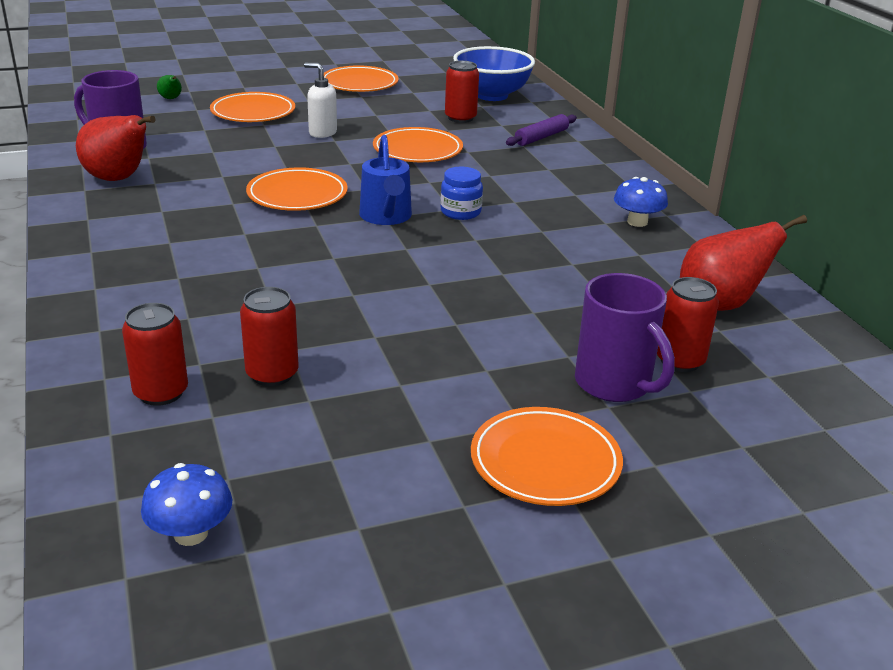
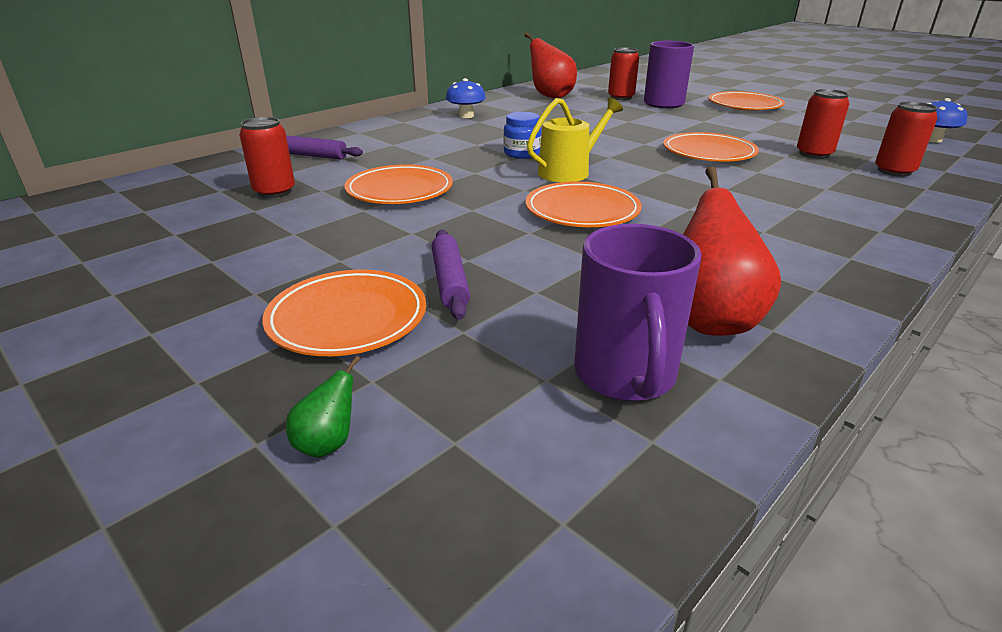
camera: 115 degrees left, 0 degrees up
(256, 136) = (450, 281): none -> purple rolling pin
(322, 133) = (393, 245): white soap dispenser -> none
(359, 84) = (140, 277): orange plate -> orange plate (708, 152)
(386, 216) = (568, 172): blue watering can -> yellow watering can
(491, 95) = (173, 192): blue bowl -> none

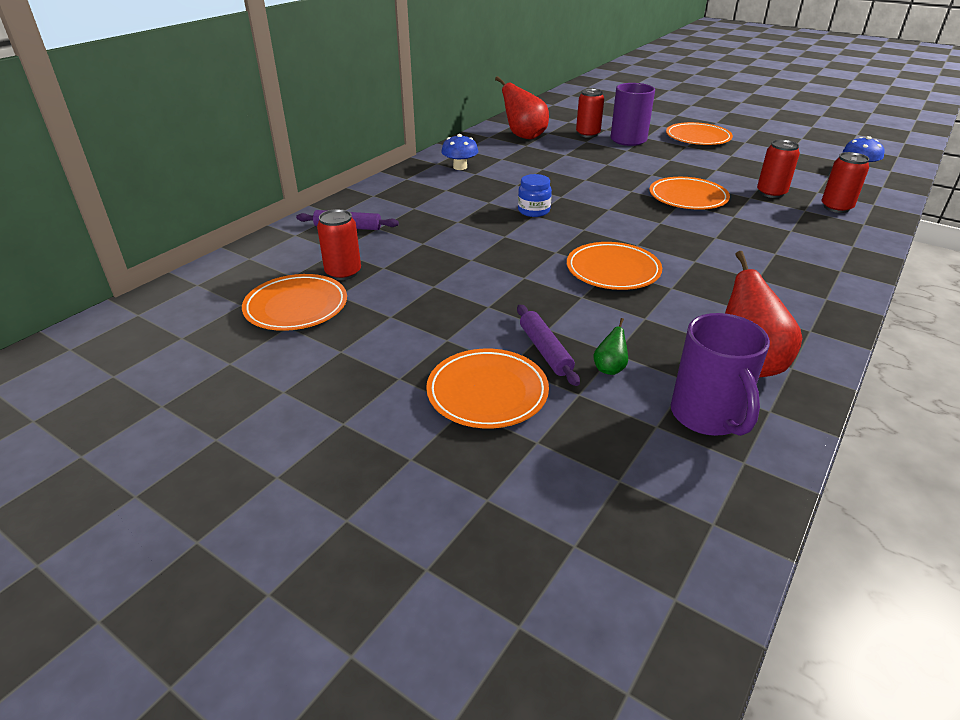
camera: 10 degrees left, 5 degrees up
(327, 443) = (536, 492): green pear -> green pear (609, 368)
(399, 190) = (452, 262): orange plate -> orange plate (296, 307)
(568, 172) = (583, 229): yellow watering can -> none

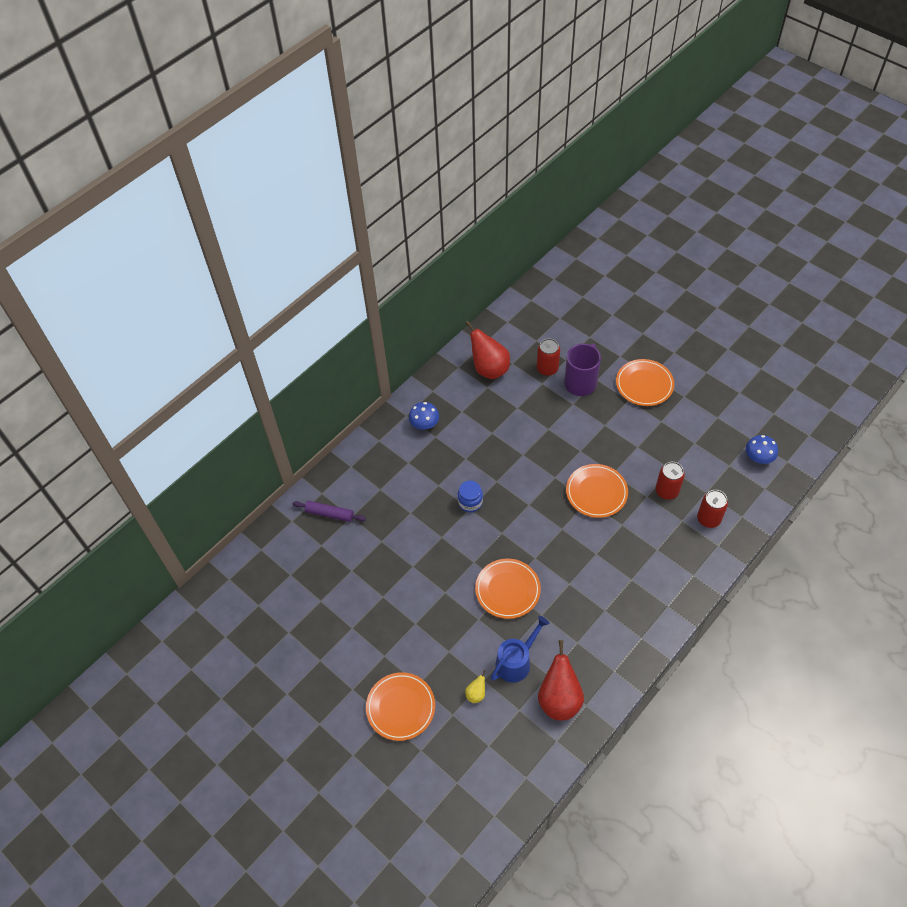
camera: 10 degrees right, 20 degrees up
(296, 307) = (293, 611): orange plate -> none
(343, 273) = (324, 574): red can -> none
(545, 350) = (442, 673): purple rolling pin -> none
(609, 368) = (476, 694): green pear -> yellow pear
(657, 332) = (516, 662): none -> blue watering can
(707, 416) = (519, 741): purple mug -> none

